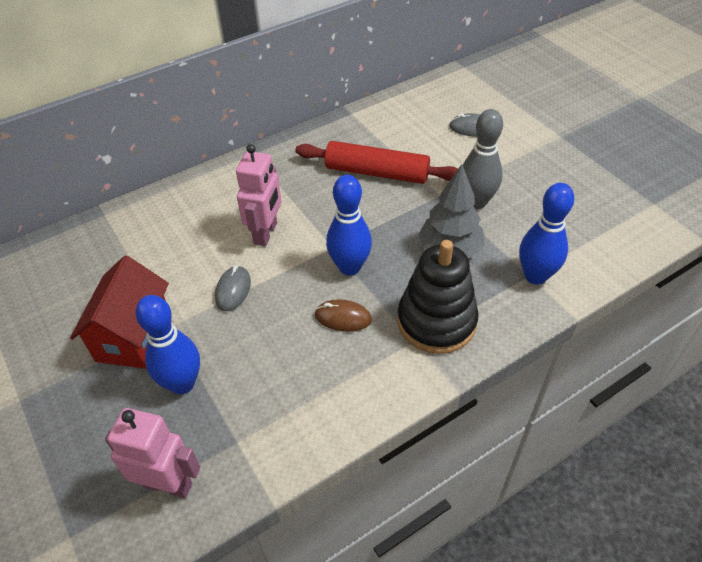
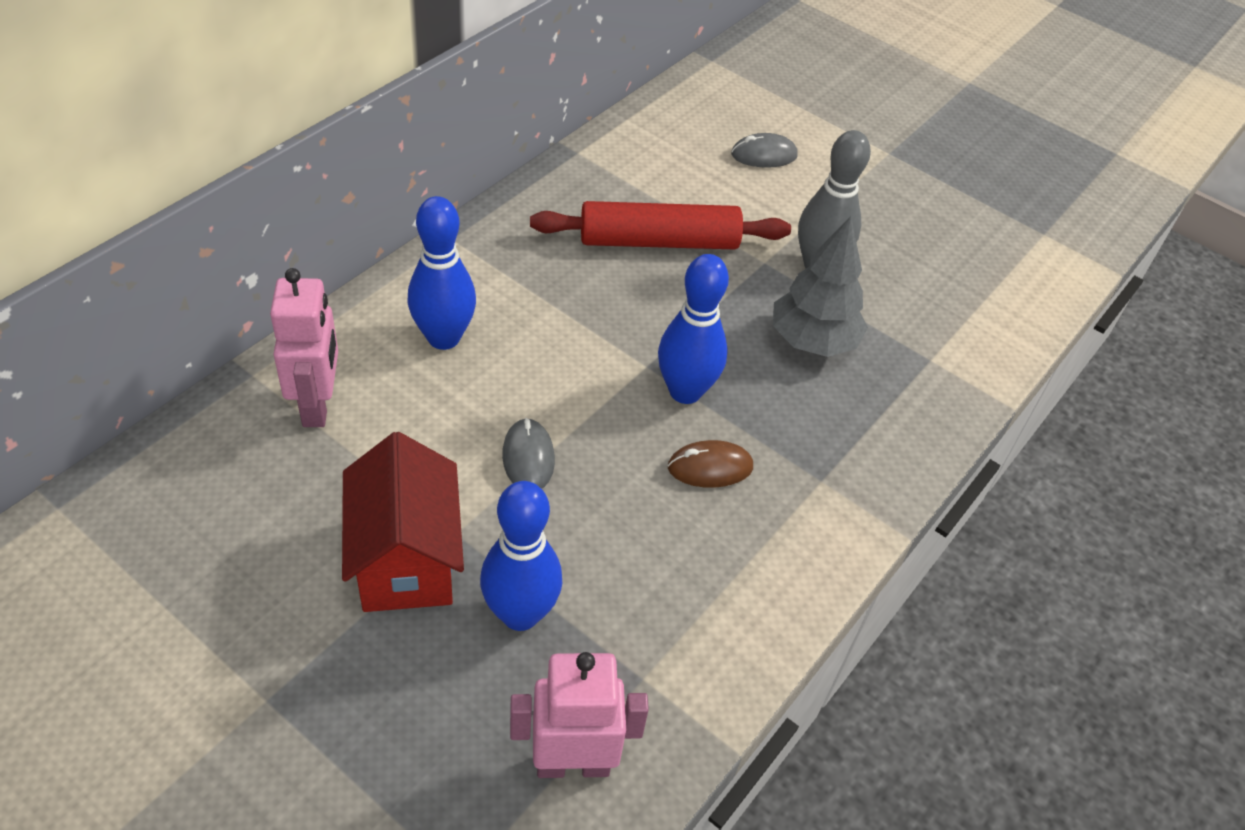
camera: 25 degrees left, 0 degrees up
(266, 233) = (536, 361): pink robot -> pink robot (318, 405)
(436, 321) = (839, 447): black stacking toy -> none
(535, 276) = (940, 359): blue bowling pin -> blue bowling pin (443, 338)

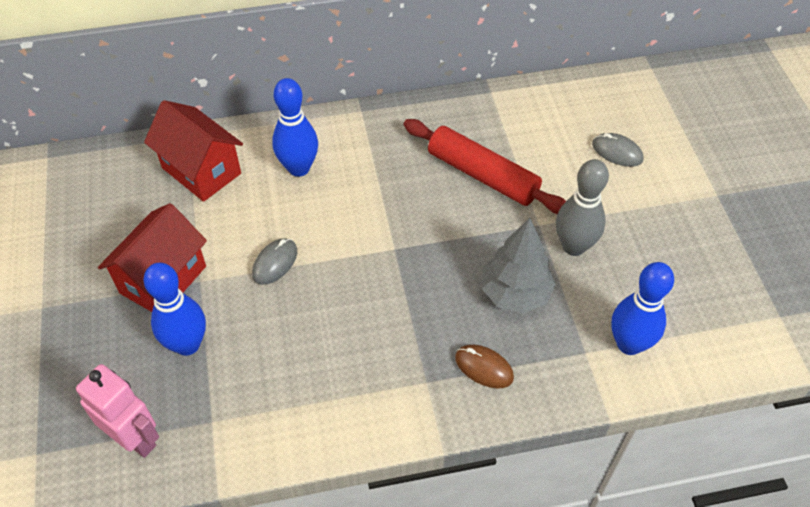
camera: 45 degrees right, 5 degrees up
(318, 405) = (201, 171): pink robot -> red house
(685, 391) = (401, 277): blue bowling pin -> blue bowling pin (629, 344)
(710, 467) = (368, 331): brown mouse -> brown mouse (484, 368)

